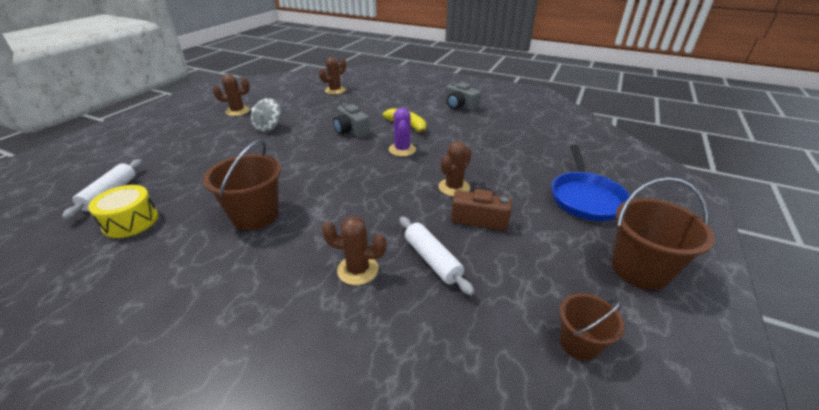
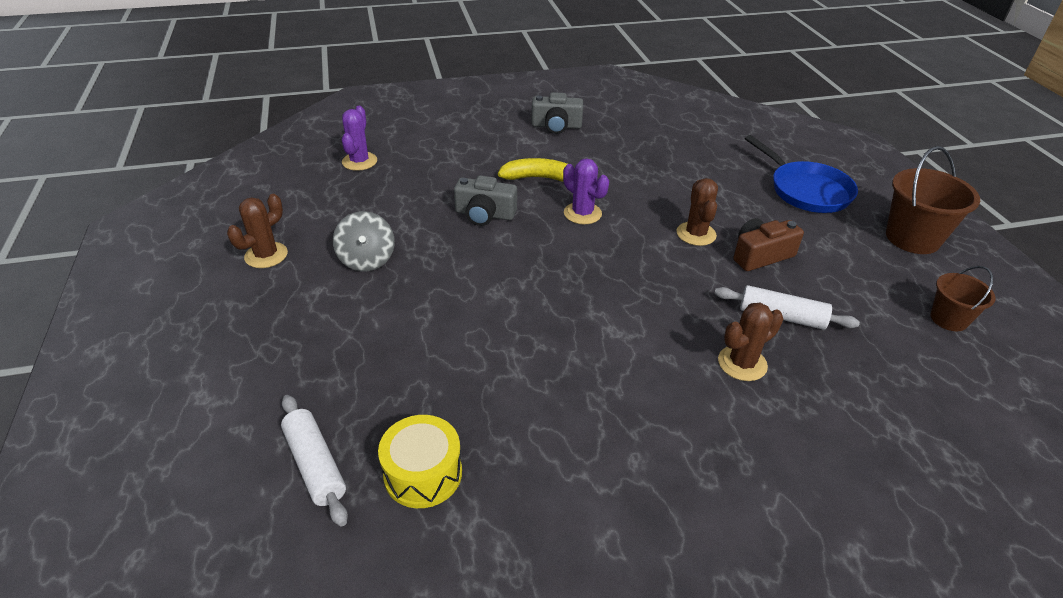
camera: 40 degrees left, 5 degrees up
(255, 215) = (559, 374): brown bucket -> none
(335, 90) = (359, 161): brown cactus -> purple cactus

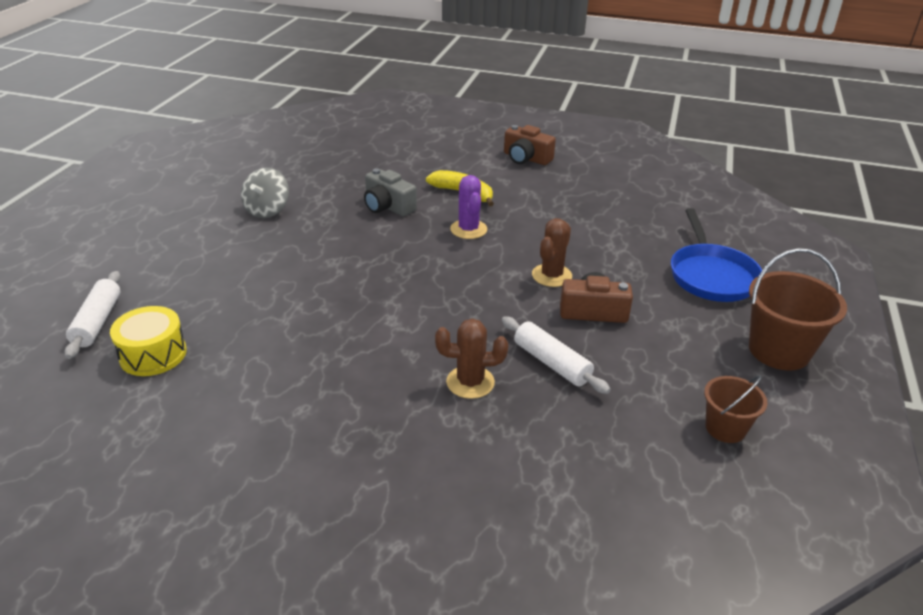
camera: 30 degrees right, 5 degrees down
(266, 255) = (205, 187): brown cactus -> none
(359, 161) = (336, 143): purple cactus -> none
(556, 126) = (526, 158): grey camera -> brown camera

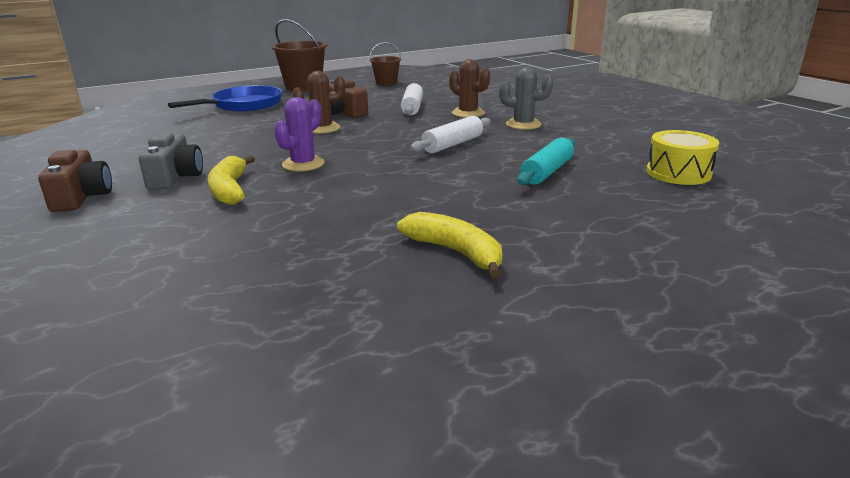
camera: 135 degrees left, 10 degrees down
(97, 322) = (735, 207): white rolling pin -> white rolling pin (452, 144)
(267, 210) = (456, 252): grey spinning top -> yellow banana
(274, 303) = (547, 172): none -> turquoise rolling pin
(375, 384) = (523, 124): none -> grey cactus
(388, 206) = (322, 205): grey camera -> grey camera (175, 177)

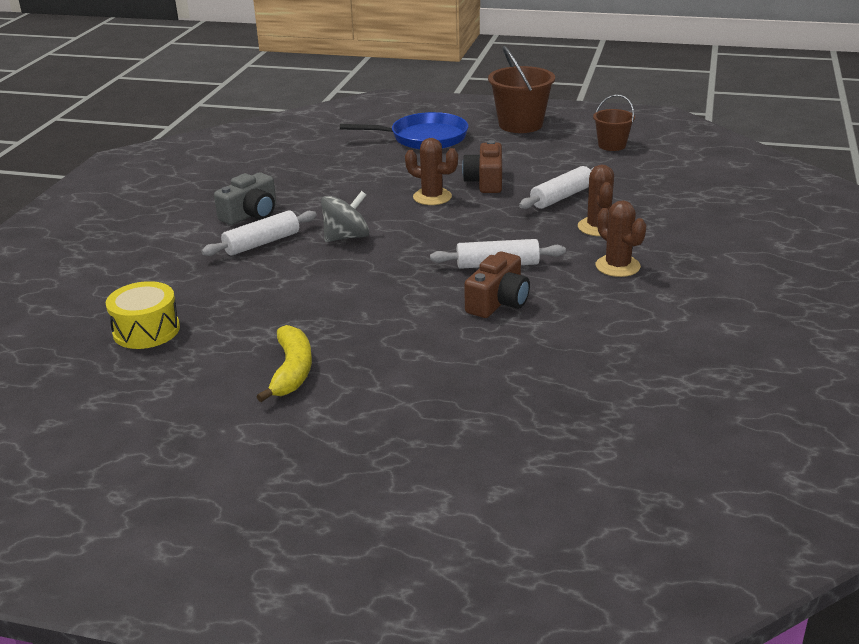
camera: 45 degrees right, 5 degrees up
(82, 197) = (178, 210): brown camera -> brown camera (498, 302)
(230, 189) = (262, 243): yellow banana -> white rolling pin
(303, 164) = (346, 237): purple cactus -> grey spinning top
(523, 124) = (617, 266): grey cactus -> brown cactus
(547, 172) = (507, 334): turquoise rolling pin -> none
(678, 173) = (620, 394): yellow drum -> yellow drum (146, 330)

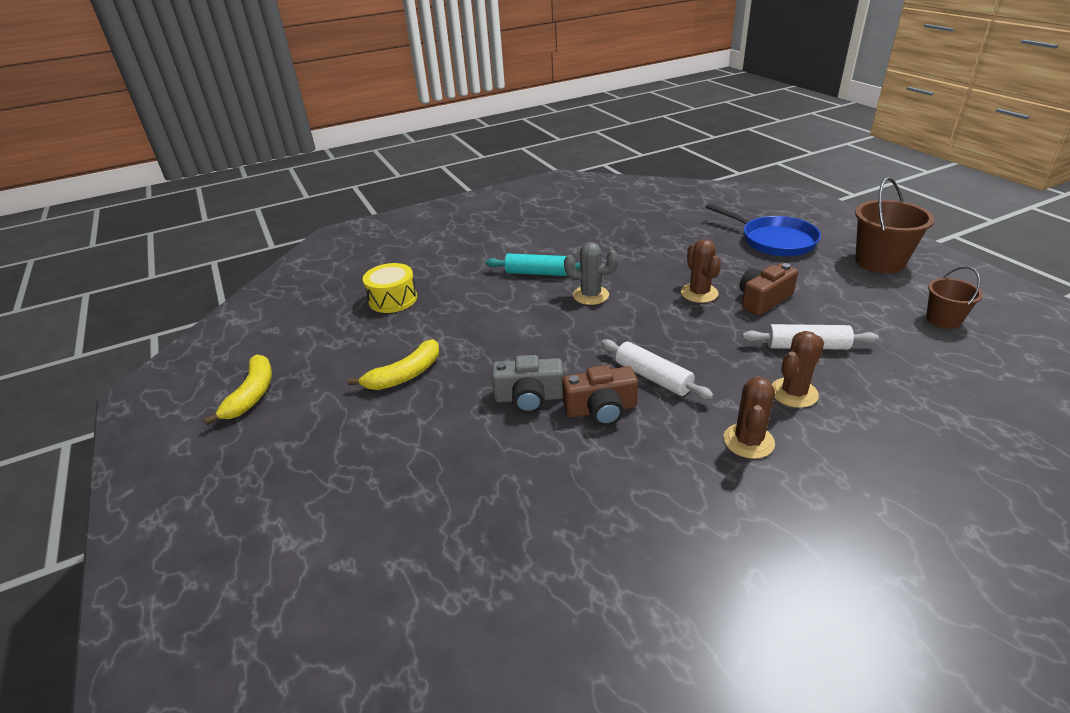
camera: 50 degrees right, 5 degrees up
(157, 474) = (252, 395): none -> yellow banana
(251, 214) = (565, 249): grey camera -> grey camera (529, 398)
(262, 243) = (537, 273): white rolling pin -> turquoise rolling pin
(346, 237) = (590, 295): grey spinning top -> grey cactus

